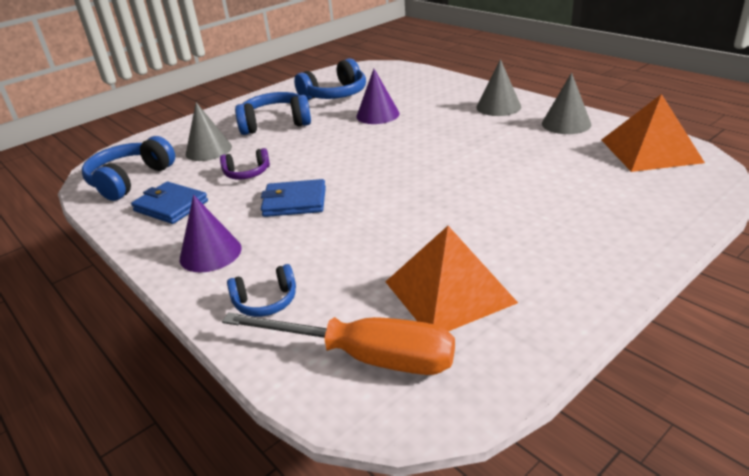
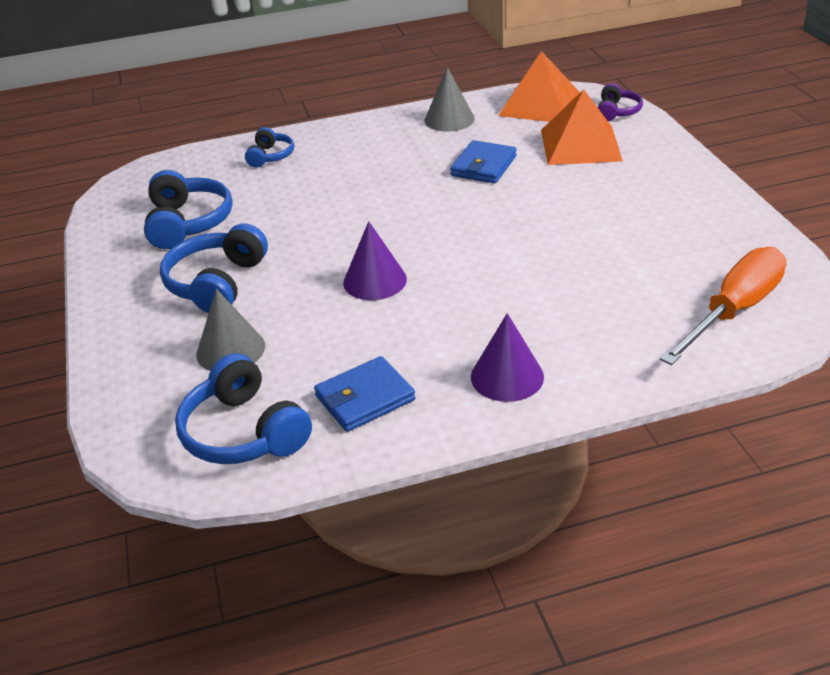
camera: 65 degrees left, 5 degrees up
(247, 173) = (339, 326): purple headphones -> purple headphones (617, 111)
(266, 301) = (624, 350): blue headphones -> blue headphones (270, 156)
(294, 202) = (447, 303): blue wallet -> blue wallet (483, 166)
(377, 115) = (292, 207): purple cone -> purple cone (375, 281)
(449, 291) = (674, 251): orange pyramid -> orange pyramid (580, 145)
(498, 107) = (369, 138): grey cone -> none

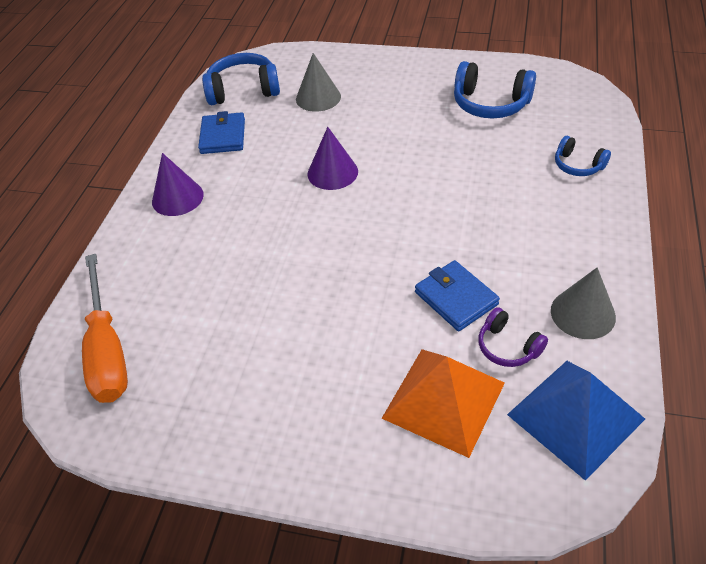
camera: 120 degrees right, 10 degrees up
(217, 283) = (396, 104): blue headphones -> none
(540, 104) = (575, 416): orange pyramid -> blue pyramid
(617, 111) = (505, 489): purple headphones -> purple headphones (508, 346)

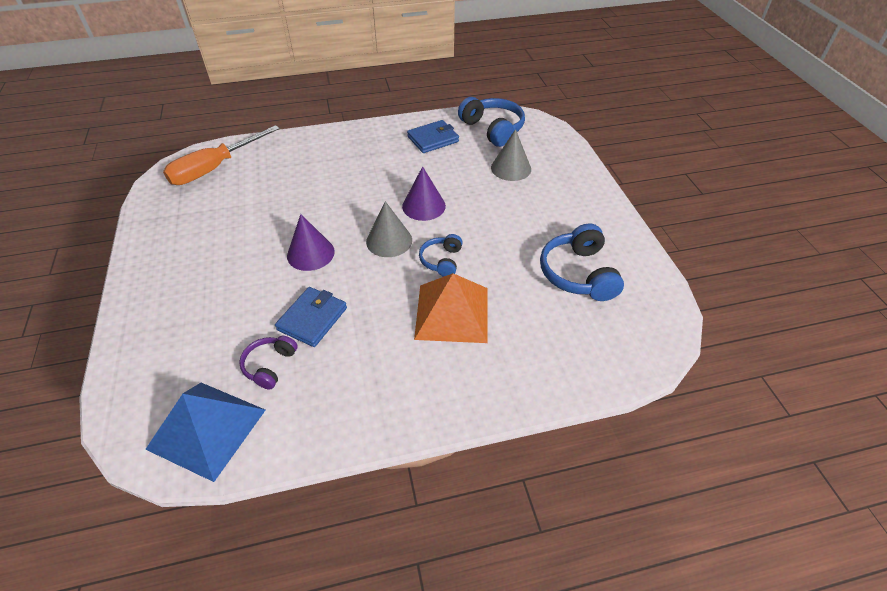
camera: 60 degrees right, 0 degrees up
(177, 198) = (357, 144): purple cone -> purple cone (310, 253)
(444, 400) = (207, 340): orange pyramid -> orange pyramid (452, 313)
(578, 165) = (525, 362): blue headphones -> blue headphones (442, 261)
(583, 313) = (323, 410): grey cone -> grey cone (389, 240)

